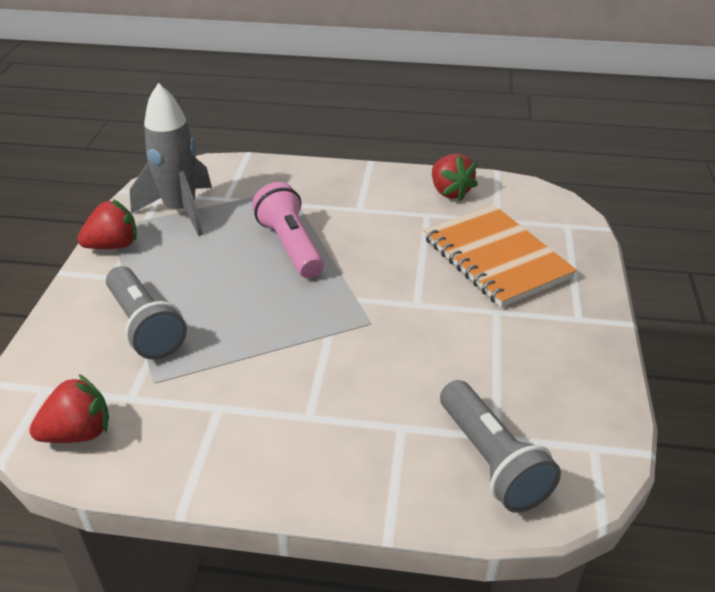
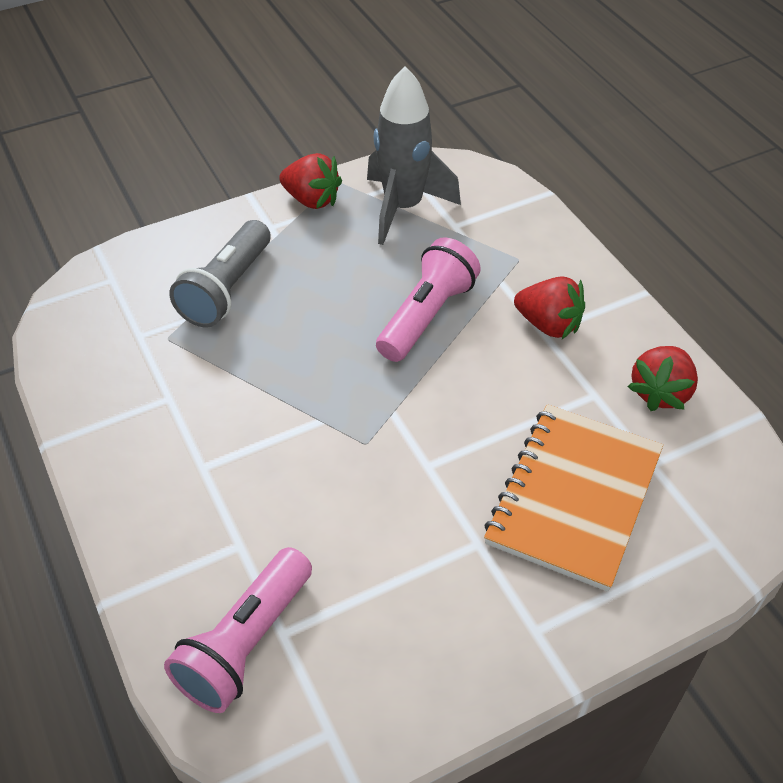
camera: 55 degrees right, 10 degrees up
(79, 433) = (80, 331): red strawberry -> red strawberry (548, 325)
(491, 460) = (246, 643): grey flashlight -> pink flashlight

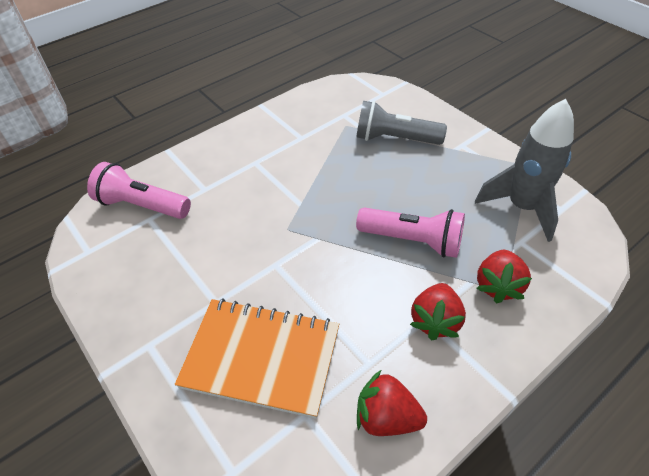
camera: 80 degrees right, 0 degrees up
(312, 200) = (500, 158): red strawberry -> red strawberry (498, 285)

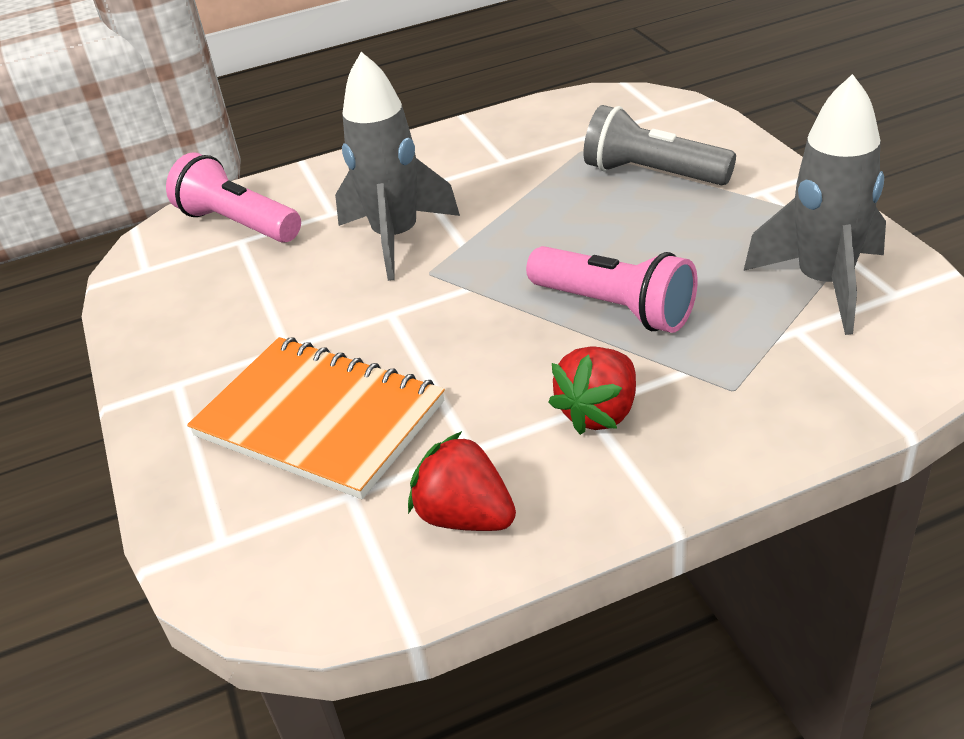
camera: 20 degrees right, 10 degrees down
(256, 205) = (396, 238): none -> grey rocket
(498, 285) = (726, 382): red strawberry -> none

